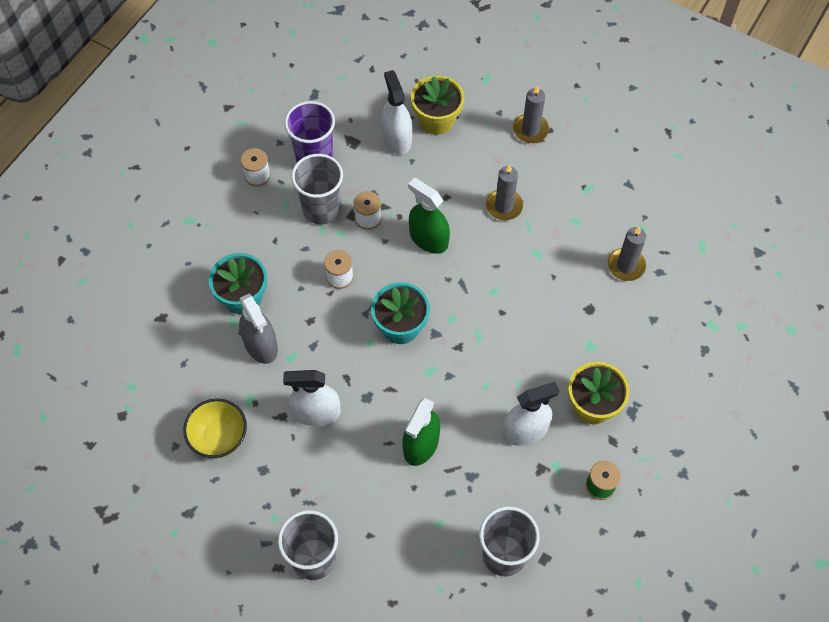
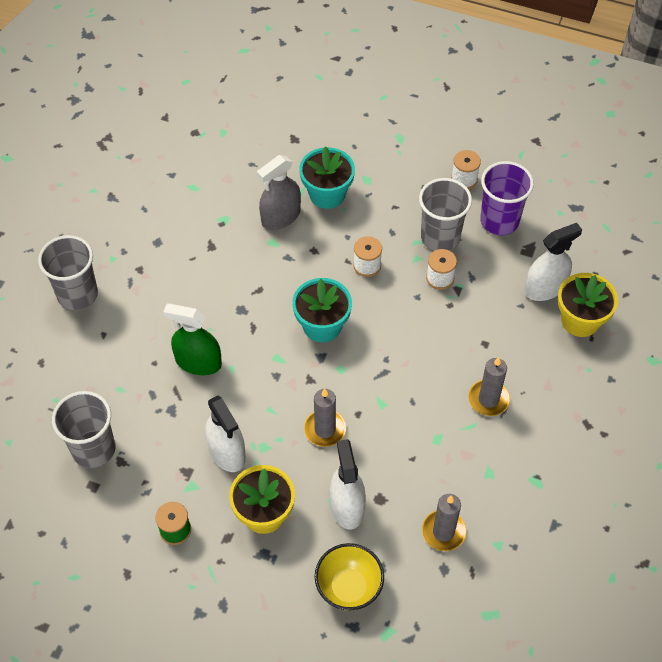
camera: 80 degrees right, 5 degrees down
(219, 438) = (183, 204): yellow bowl -> yellow bowl (349, 587)
(316, 412) = (219, 272): white spray bottle -> white spray bottle (347, 506)
(428, 239) = (429, 335): green spray bottle -> none
(530, 130) = (597, 413): grey candle -> grey candle (325, 429)

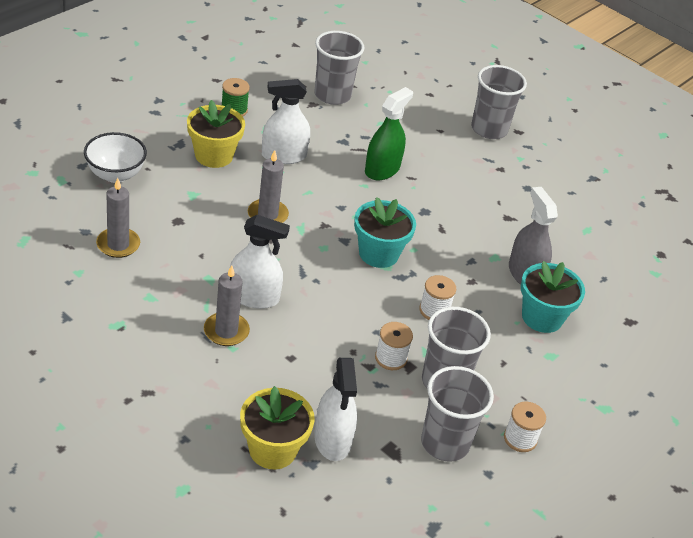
camera: 105 degrees right, 15 degrees down
(347, 506) = (185, 200): white spray bottle -> white spray bottle (253, 297)
(349, 587) = (115, 175): yellow bowl -> white bowl
(499, 221) = (445, 443): purple cup -> grey cup

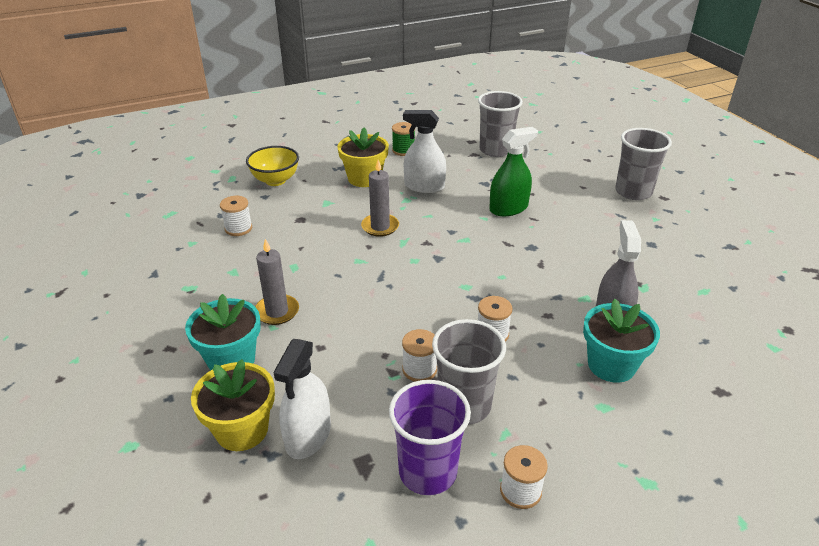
camera: 30 degrees right, 5 degrees down
(115, 175) = (275, 180): white bowl -> yellow bowl
(118, 244) = (238, 228): grey candle -> white spool
(253, 297) = (322, 288): white spray bottle -> none
(378, 253) = (464, 274): turquoise flower pot -> turquoise flower pot (231, 360)
(445, 443) = (428, 472): grey cup -> purple cup

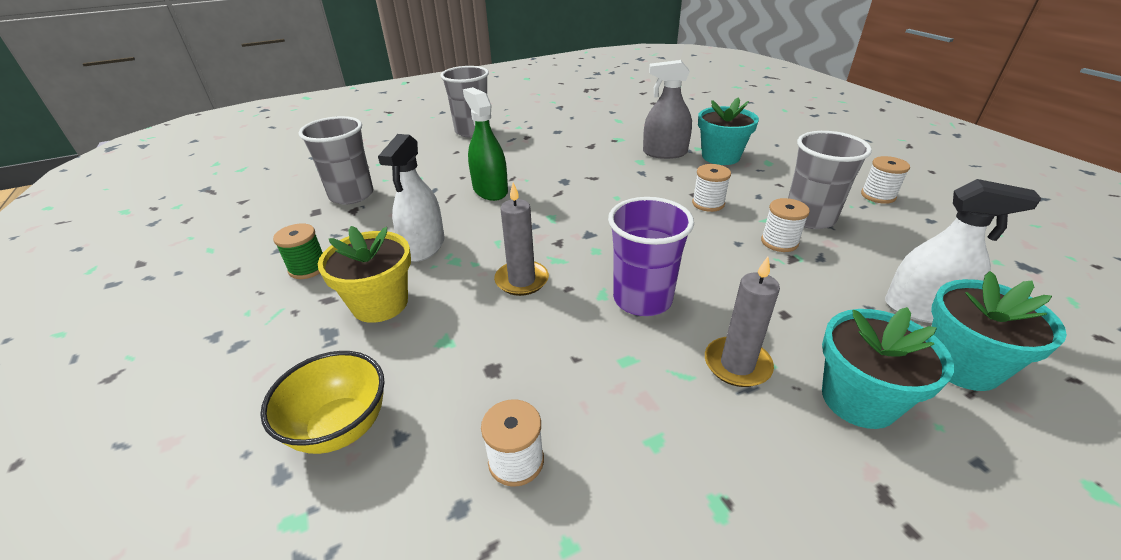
camera: 90 degrees left, 0 degrees up
(242, 430) = (961, 365): yellow flower pot -> turquoise flower pot
(428, 472) = (898, 235): purple cup -> purple cup (642, 299)

